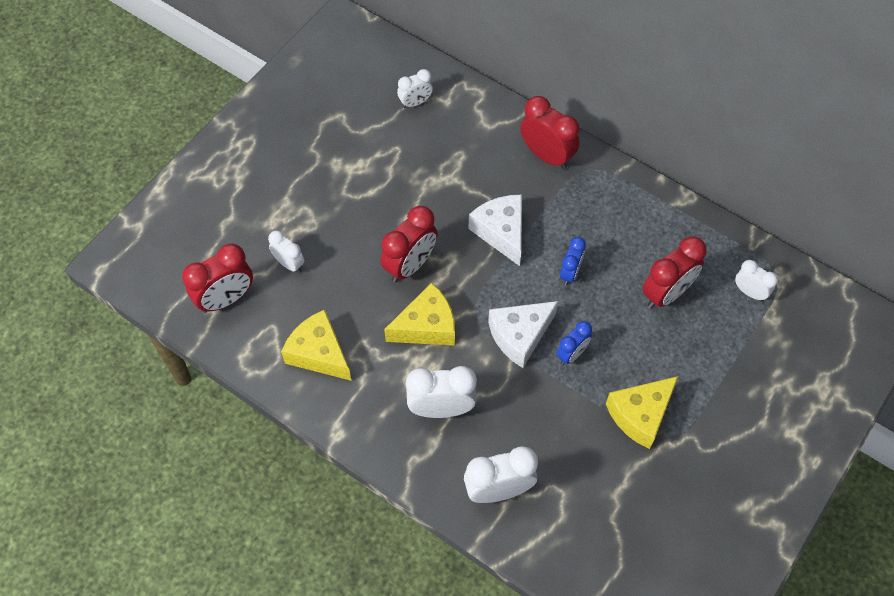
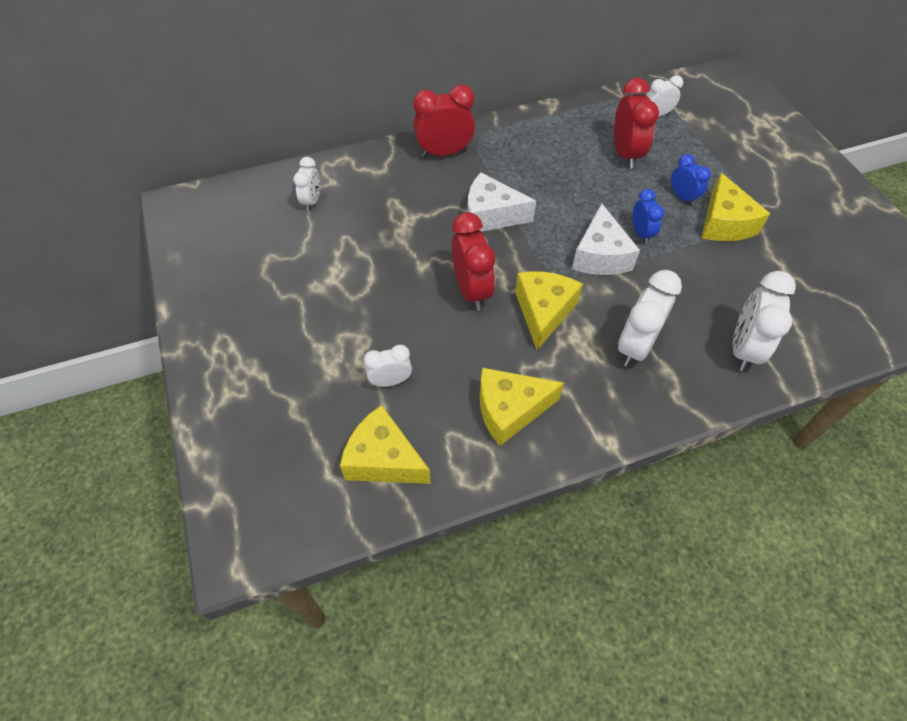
camera: 55 degrees left, 5 degrees down
(226, 299) = (383, 459): red clock -> yellow cheese
(570, 273) = (565, 196): blue clock -> blue clock (682, 197)

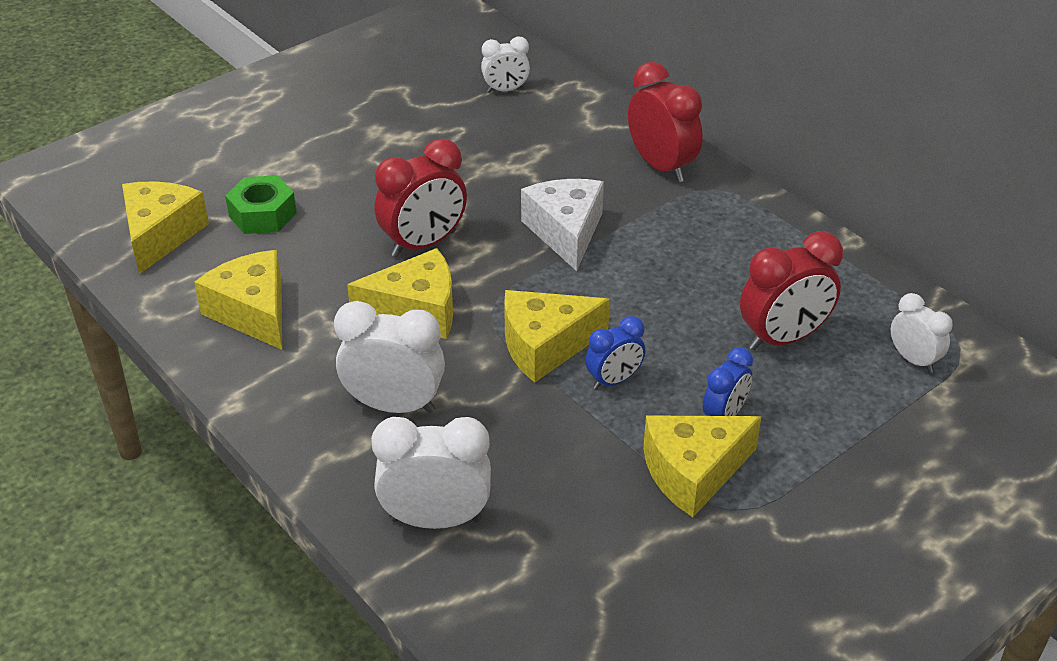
camera: 70 degrees right, 15 degrees down
(390, 381) = (262, 214): white clock -> green nut
(600, 256) = (545, 346): white cheese -> yellow cheese

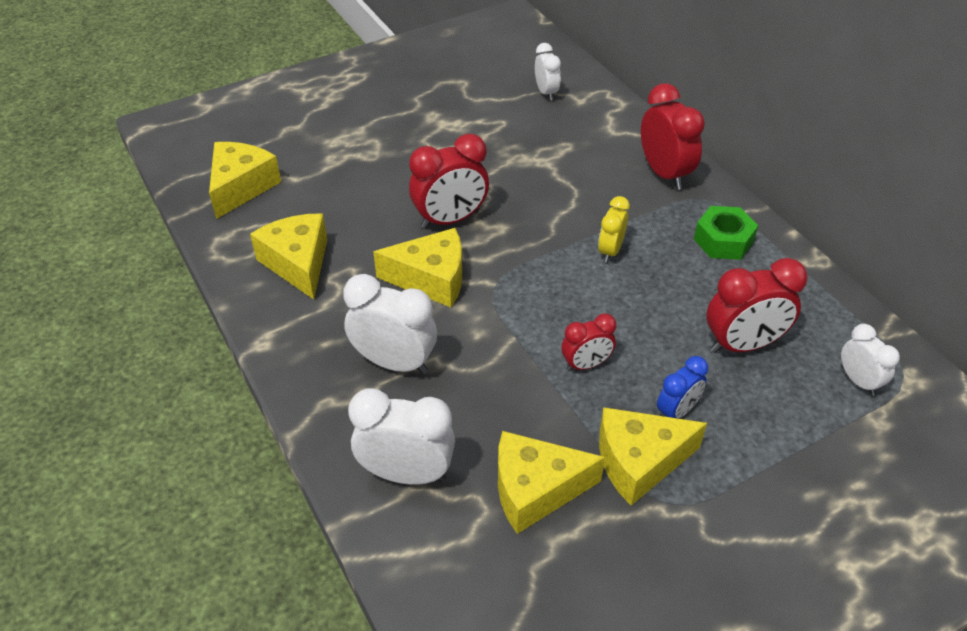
camera: 10 degrees right, 5 degrees up
(262, 214) = (325, 179): green nut -> green nut (723, 241)
(505, 90) = (546, 92): white clock -> white clock turned 105 degrees counterclockwise
(545, 346) = (533, 324): yellow cheese -> yellow cheese (535, 490)
(566, 232) = (571, 223): white cheese -> none
(614, 380) = (586, 365): blue clock -> red clock
(616, 257) = (610, 251): none -> yellow clock

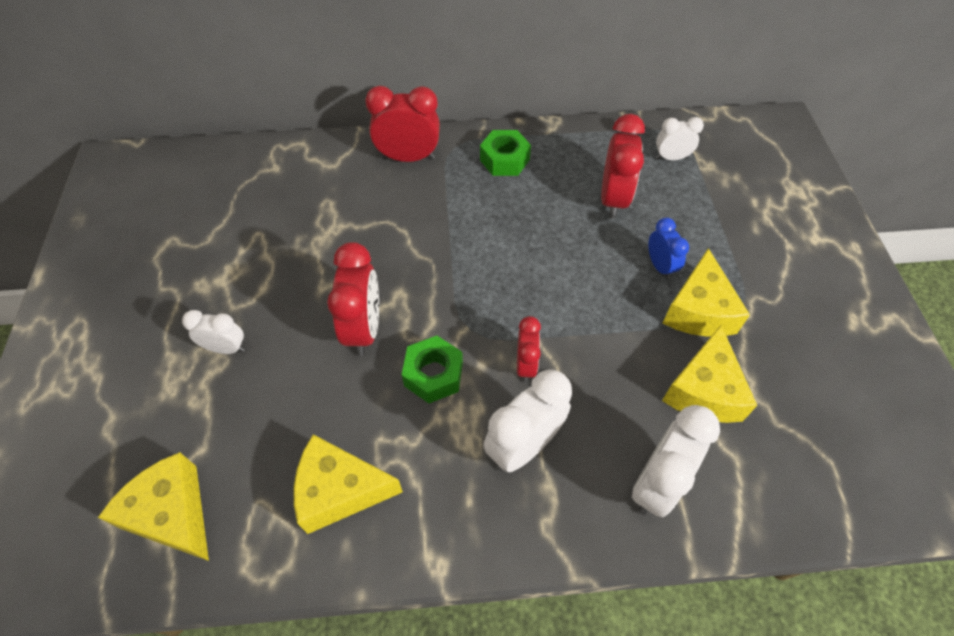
camera: 65 degrees left, 10 degrees up
(431, 279) = (433, 374): yellow cheese -> green nut
(546, 92) = (243, 185): white clock -> white clock (226, 348)
(586, 365) = (590, 301): red clock -> red clock (526, 365)
(610, 251) = (475, 231): yellow clock -> none

